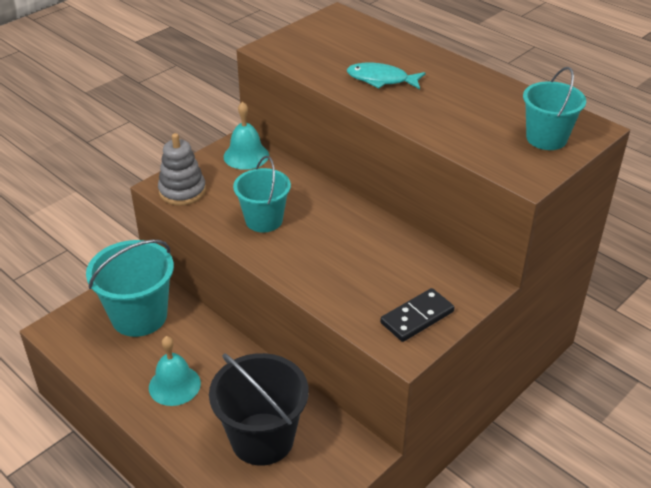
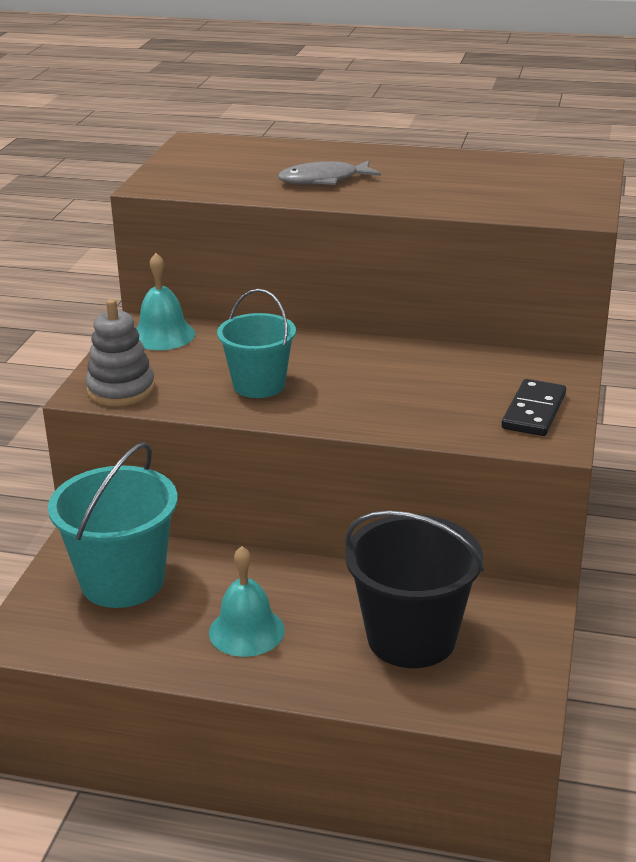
camera: 30 degrees left, 10 degrees down
(381, 80) = (323, 180): turquoise fish -> grey fish
(546, 138) = (558, 183): turquoise bucket -> none

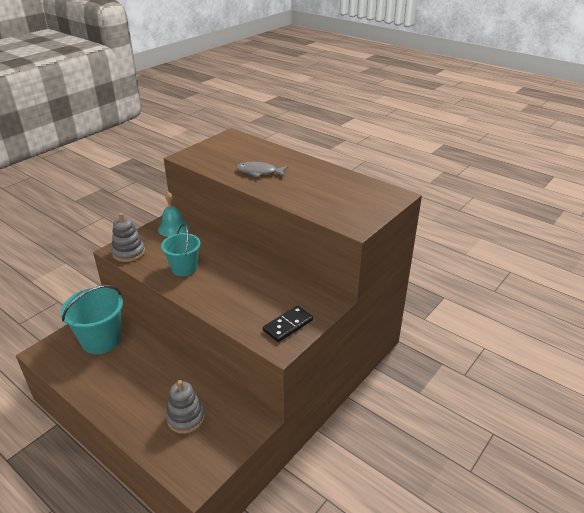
camera: 25 degrees right, 5 degrees up
(246, 631) = (124, 385): turquoise bell -> none
(411, 638) = (186, 418): black bucket -> grey stacking toy

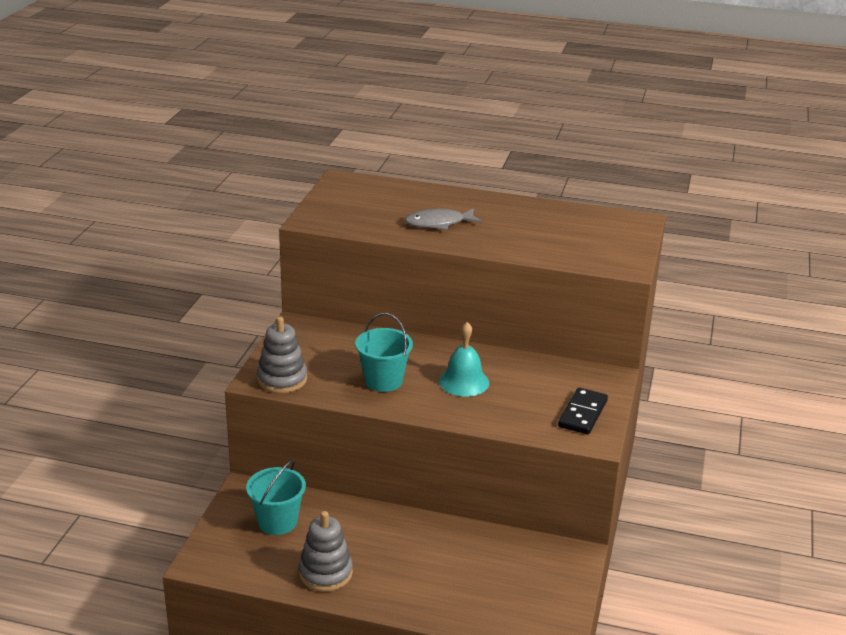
camera: 25 degrees left, 5 degrees down
(101, 340) = (277, 522): turquoise bucket -> turquoise bucket, size x0.65
(173, 228) = (313, 334): turquoise bell -> turquoise bell (464, 382)
(186, 418) = (484, 576): grey stacking toy -> grey stacking toy (325, 573)

